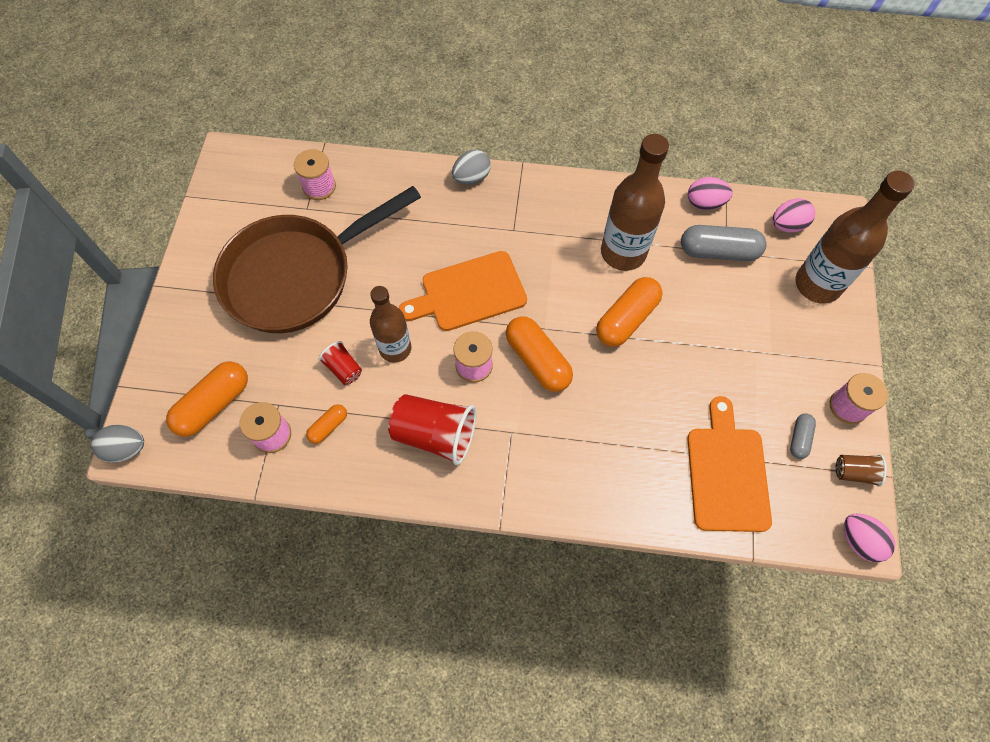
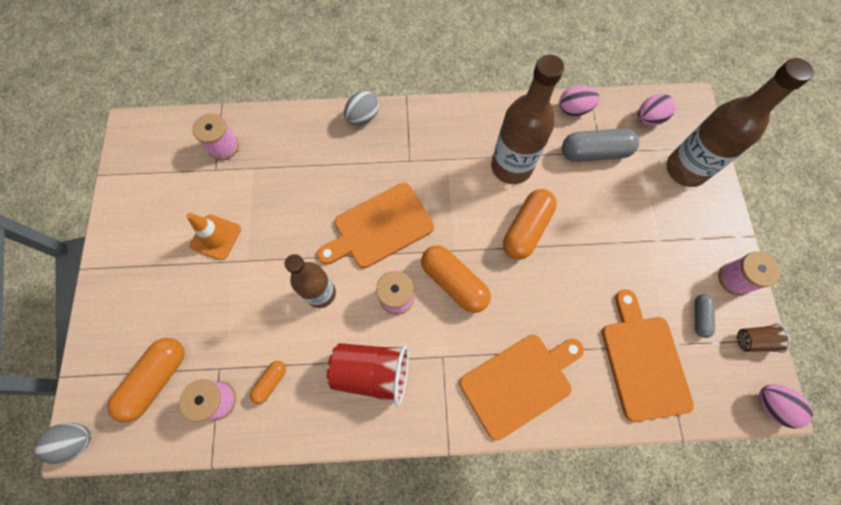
camera: 10 degrees left, 5 degrees up
(296, 276) = (216, 237): brown pan -> orange traffic cone
(343, 368) = (275, 321): red cup -> none
(588, 471) = (519, 382): none -> orange cutting board

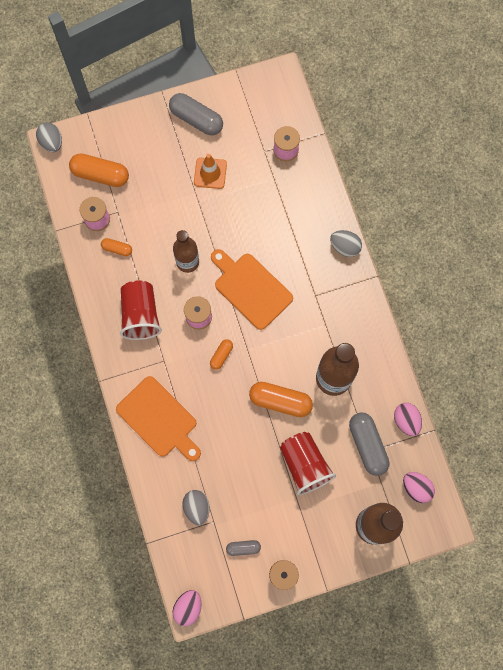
camera: 75 degrees right, 5 degrees up
(138, 236) = (196, 119): none -> grey capsule
(454, 282) = (221, 355): orange capsule -> orange capsule, size x0.52
(607, 222) = (304, 465): none -> red cup
(643, 362) = (197, 507): orange cutting board -> grey egg
(753, 340) = (235, 591): brown cup -> none

